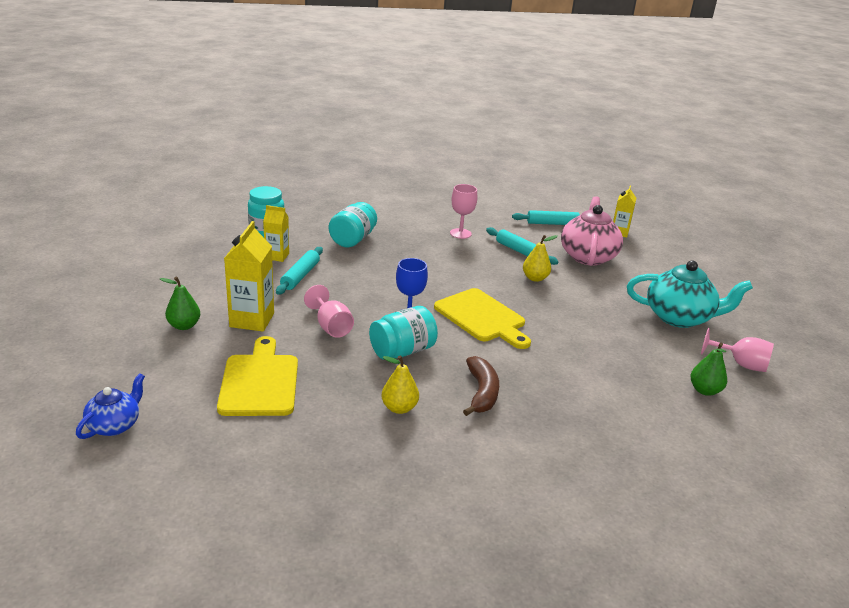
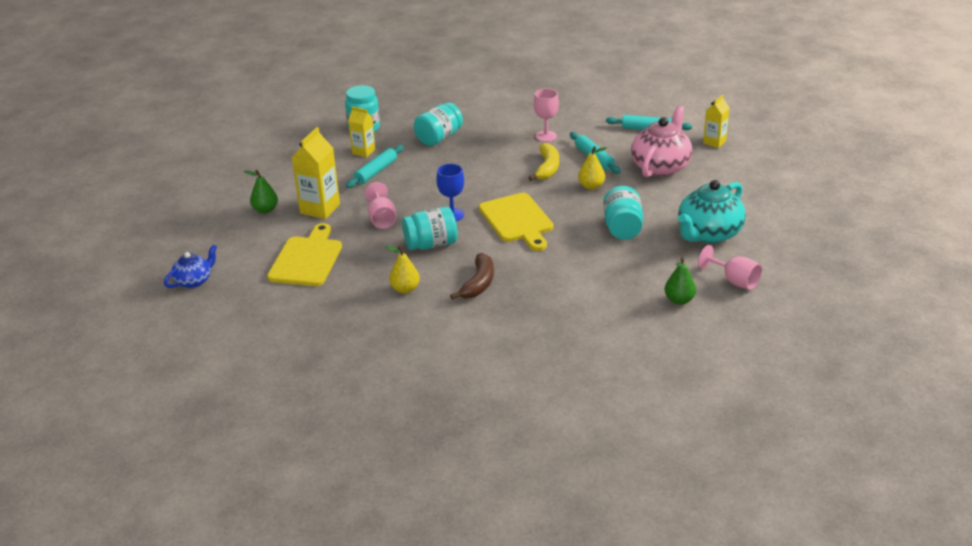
camera: 20 degrees right, 5 degrees up
(480, 263) = (547, 168): none -> yellow banana
(593, 318) = (622, 228): none -> turquoise jar
(679, 317) = (708, 234): turquoise teapot -> turquoise teapot turned 105 degrees clockwise

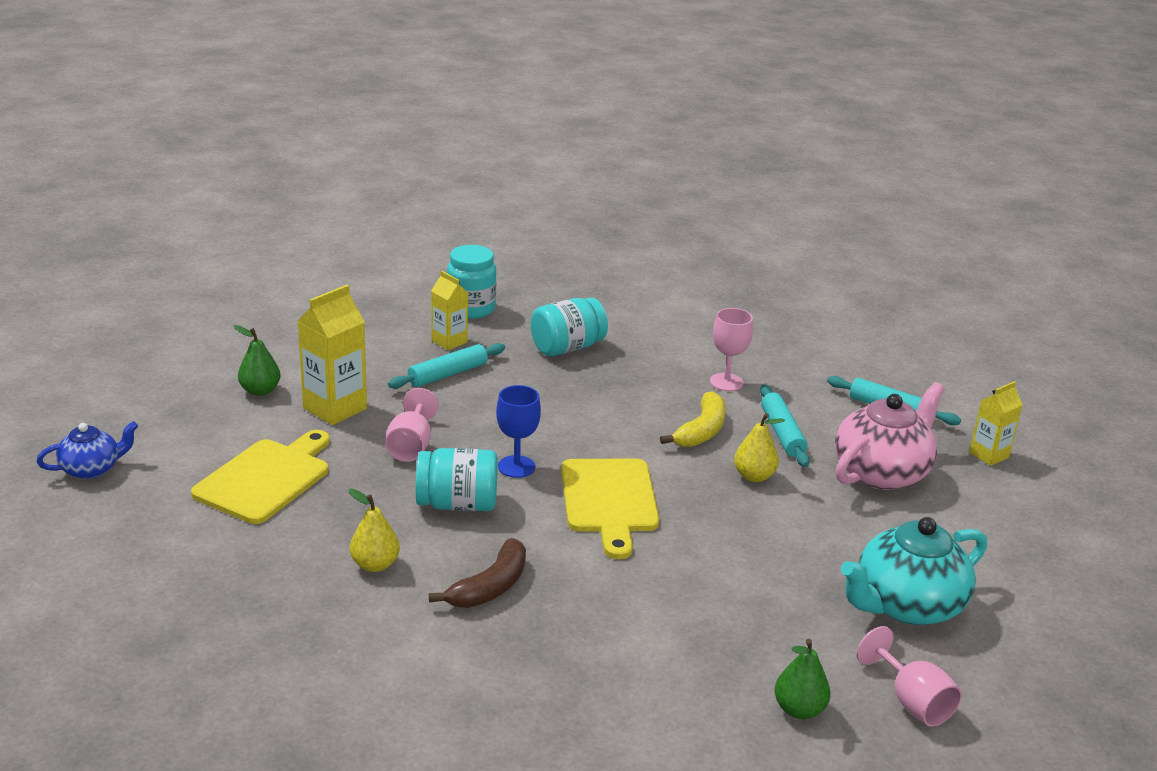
camera: 15 degrees right, 5 degrees down
(622, 228) = (768, 557): turquoise jar -> none

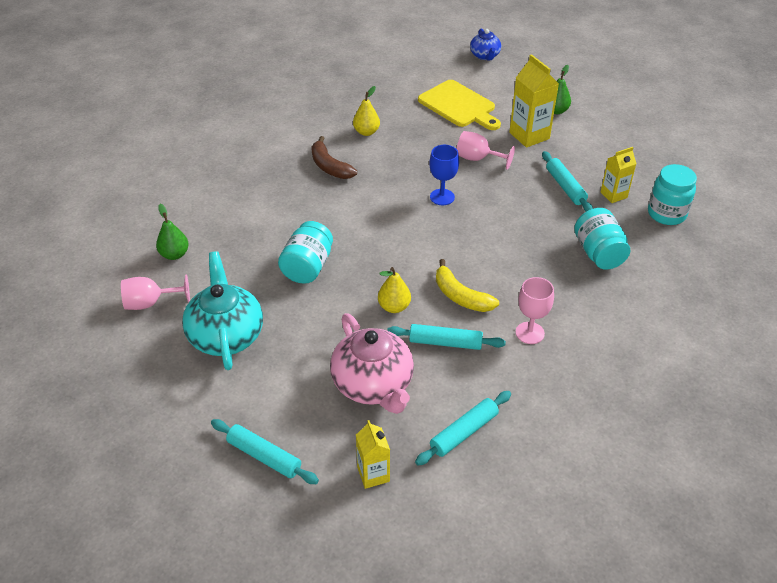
camera: 110 degrees right, 15 degrees up
(457, 504) = (410, 167): turquoise jar -> turquoise jar (307, 267)
(609, 500) = (391, 229): yellow cutting board -> none
(1039, 529) = (264, 456): none -> turquoise rolling pin

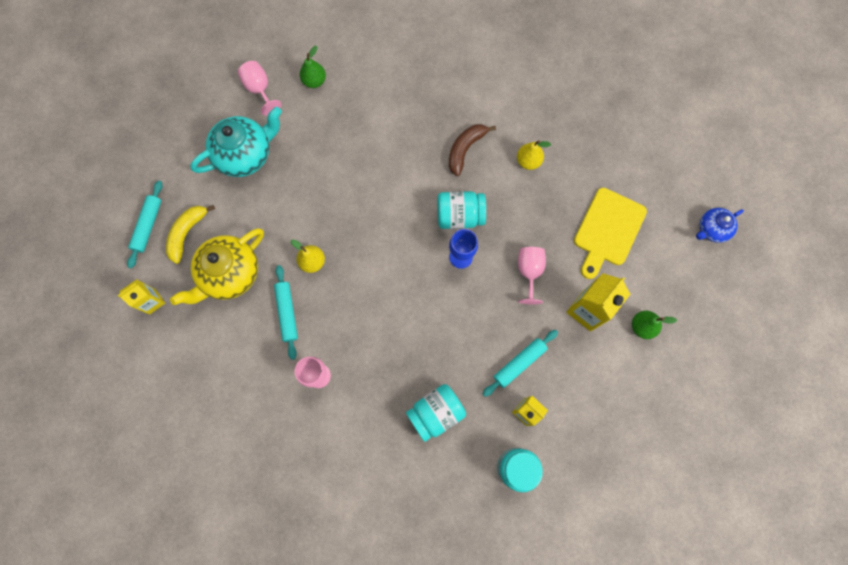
camera: 70 degrees right, 30 degrees up
(307, 267) = (334, 181): turquoise jar -> turquoise jar (459, 216)
(373, 385) = (230, 274): pink teapot -> yellow teapot
(461, 296) = (341, 310): yellow banana -> yellow banana (187, 233)
(464, 432) = (204, 352): turquoise rolling pin -> none

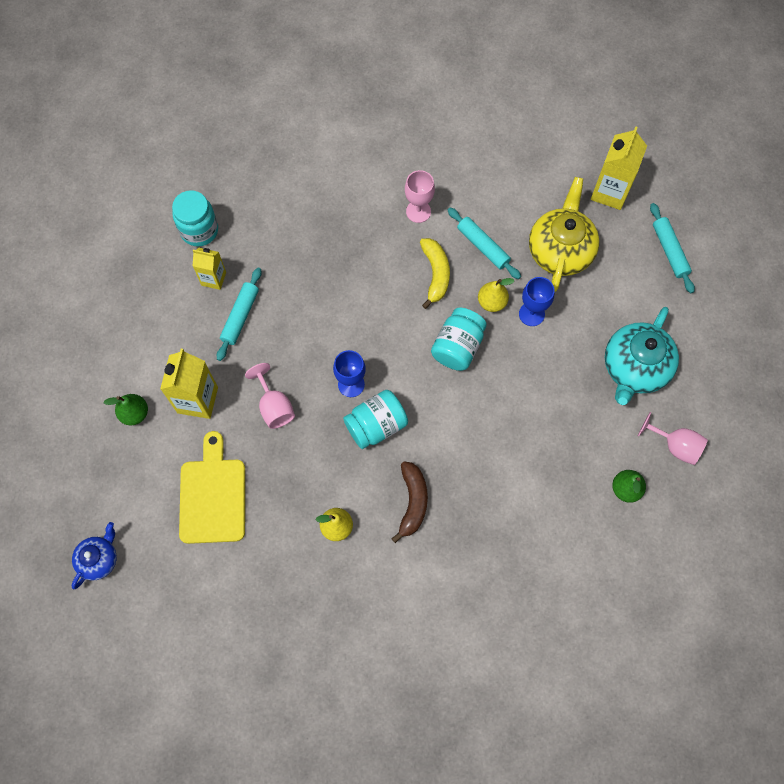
camera: 150 degrees right, 5 degrees down
(152, 301) = (610, 192): yellow carton -> yellow carton, size x1.62
(187, 233) = (628, 264): yellow banana -> yellow banana (435, 274)
(289, 235) = (531, 314): none -> blue goblet
(435, 413) = (295, 236): turquoise jar -> turquoise jar (457, 347)

